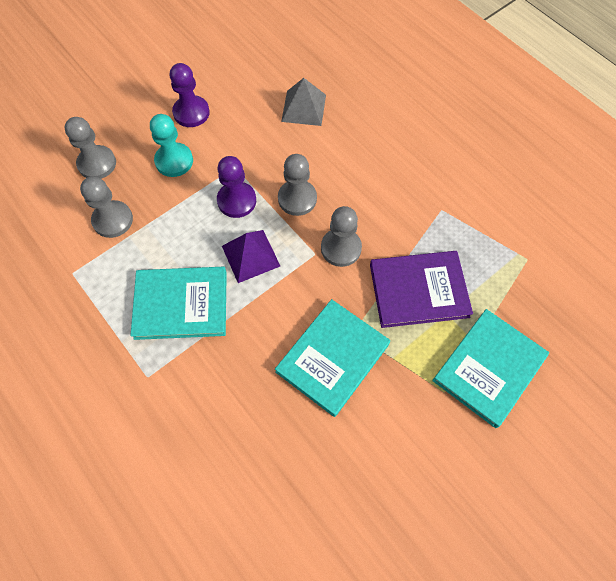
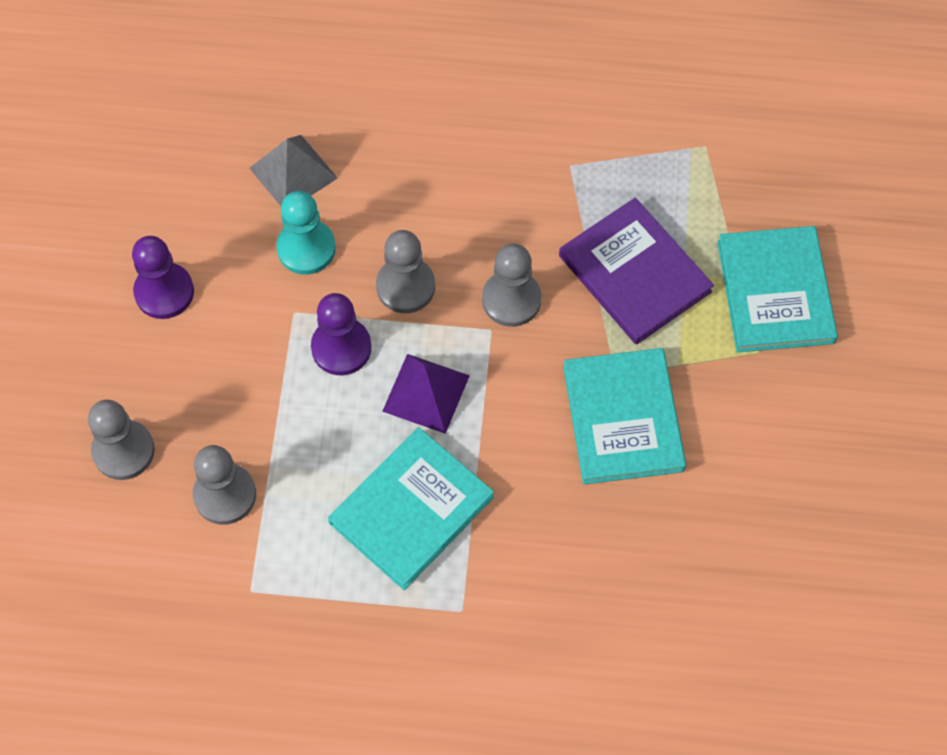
camera: 45 degrees left, 0 degrees up
(174, 161) = (214, 366): turquoise pawn -> turquoise pawn (306, 248)
(418, 290) = (634, 274): purple book -> purple book turned 75 degrees counterclockwise

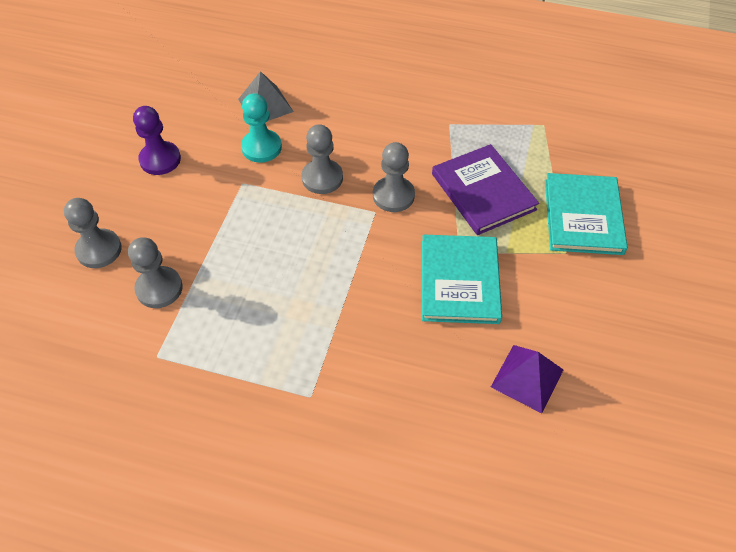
camera: 10 degrees right, 10 degrees down
(341, 348) = (268, 208): purple pawn -> none
(411, 510) = (290, 319): turquoise book -> none
(426, 393) = (320, 244): purple pyramid -> purple pyramid (527, 378)

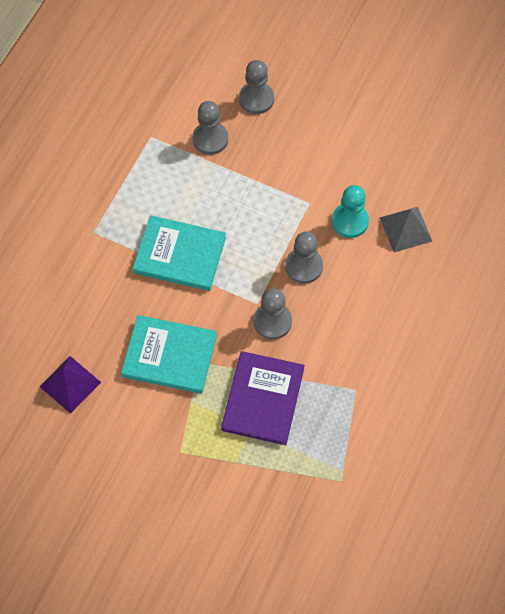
camera: 100 degrees right, 10 degrees up
(160, 159) = (347, 141): purple pawn -> none
(483, 192) = (263, 399): purple book -> purple book turned 60 degrees counterclockwise
(583, 216) = (217, 480): turquoise book -> turquoise book (180, 255)

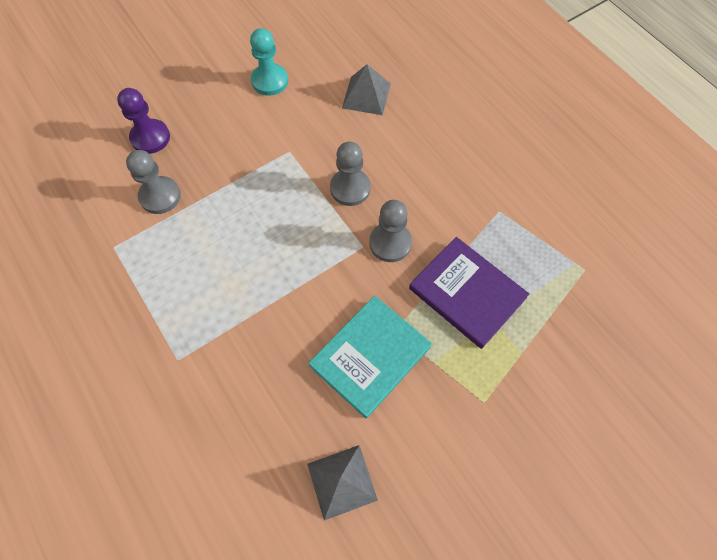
camera: 60 degrees left, 0 degrees up
(70, 384) = (342, 482): purple pyramid -> grey pyramid
(180, 255) = (264, 288): turquoise book -> none
(256, 99) = (150, 138): grey pawn -> purple pawn
(350, 221) = (330, 131): turquoise pawn -> turquoise pawn (270, 81)

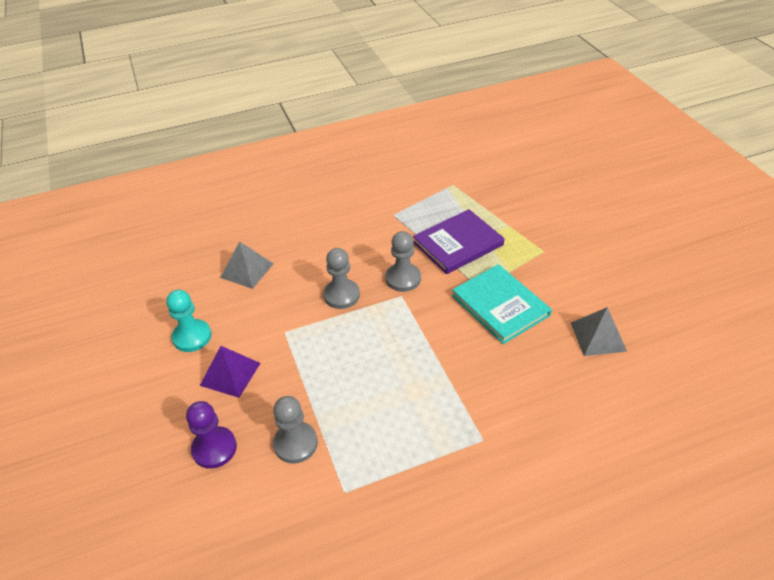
camera: 75 degrees left, 20 degrees down
(231, 124) = (230, 374): none -> purple pyramid

